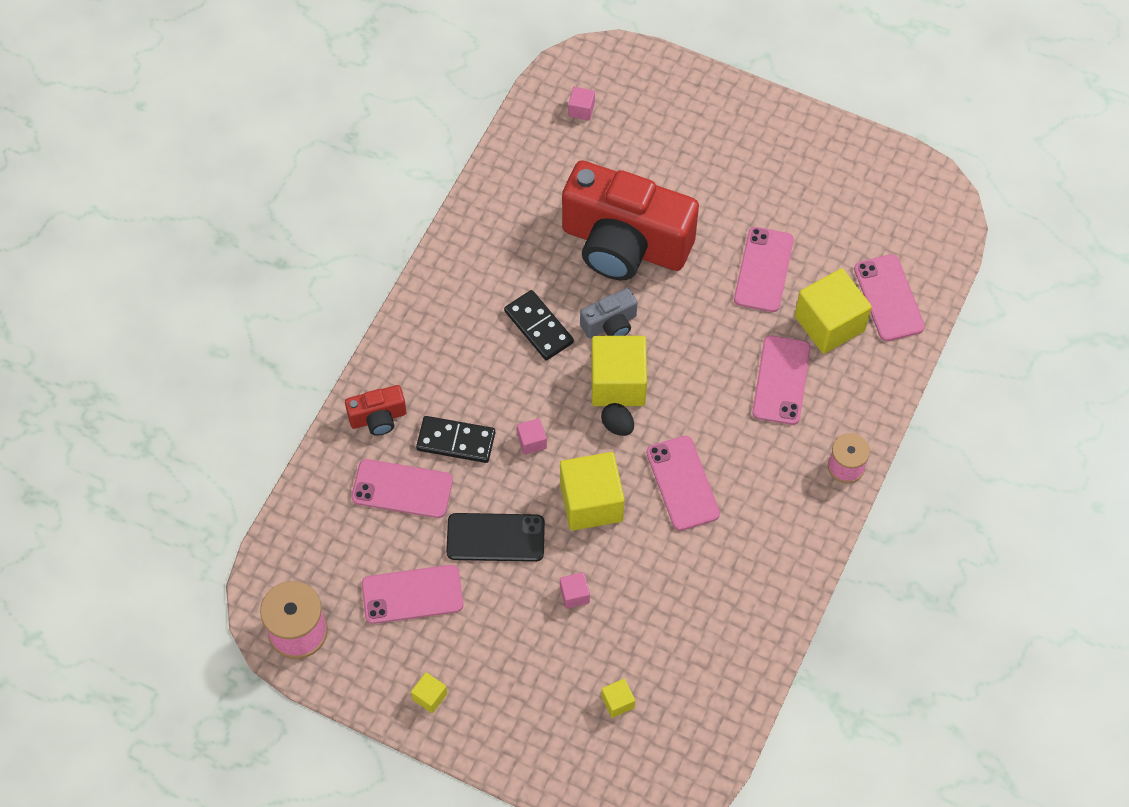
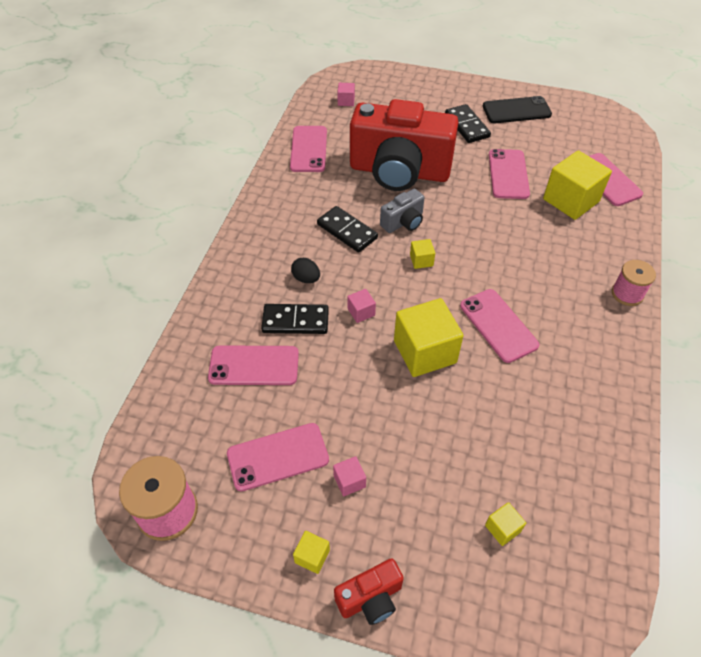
camera: 10 degrees left, 10 degrees down
(378, 418) = (224, 313): red camera -> red camera (370, 598)
(495, 537) = (346, 393): black phone -> black phone (516, 110)
(574, 594) = (431, 432): pink cube -> pink cube (349, 481)
(617, 426) = (430, 290): black egg -> black egg (306, 278)
(618, 383) = (421, 260): yellow cube -> yellow cube, size x0.45
(734, 179) = (467, 126): none -> black domino
(781, 380) = (550, 241): pink phone -> pink phone (309, 149)

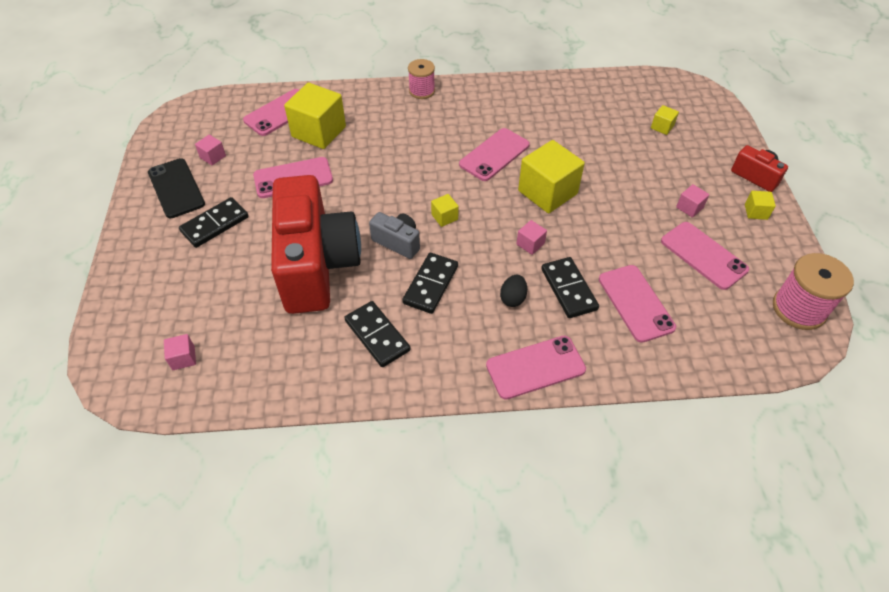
camera: 110 degrees left, 0 degrees up
(309, 149) = (301, 367): pink phone -> pink phone (535, 367)
(314, 190) = (377, 335): none -> black domino
(551, 132) = (213, 157): none -> pink cube

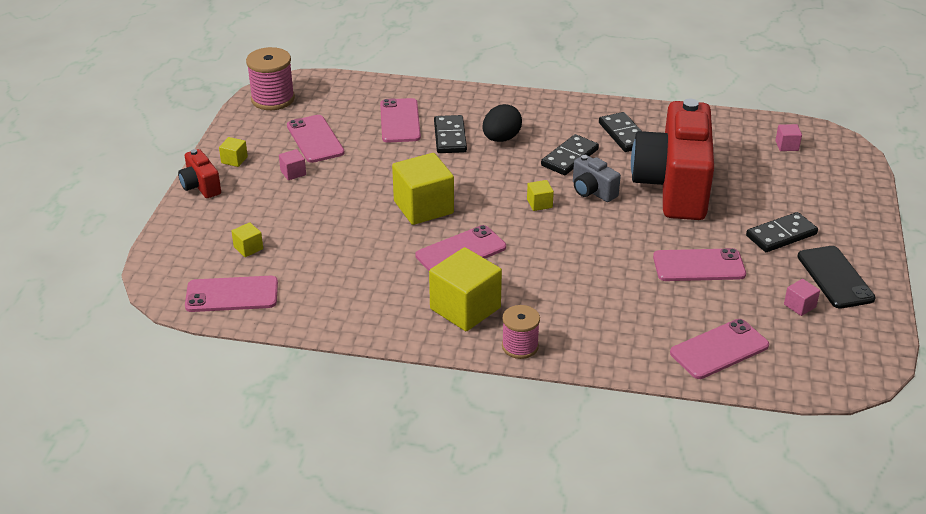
camera: 165 degrees left, 15 degrees down
(319, 132) = (667, 314): yellow cube -> yellow cube (465, 308)
(513, 298) = (501, 139): black egg -> black egg, size x1.55
(530, 244) = (465, 170): pink cube -> none
(535, 367) = (503, 101): pink phone -> pink phone (232, 295)

